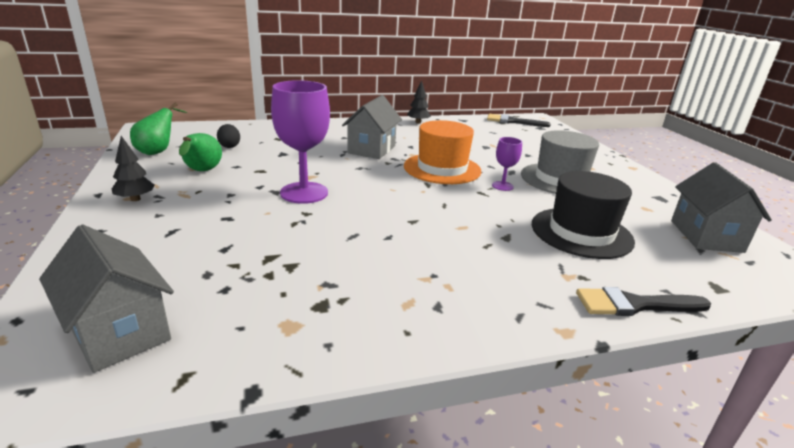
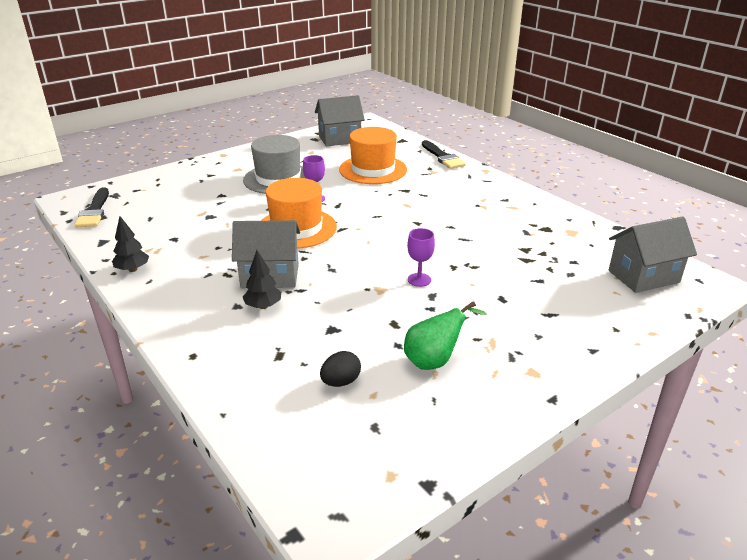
camera: 110 degrees left, 5 degrees up
(119, 332) = (643, 276): grey house -> grey house turned 45 degrees clockwise
(135, 199) = (532, 367): black tree -> black tree (263, 306)
(158, 151) = (412, 435): green pear -> none
(304, 193) = (419, 280): purple goblet -> purple goblet, size x0.49
(581, 232) = (373, 170): black hat -> orange hat

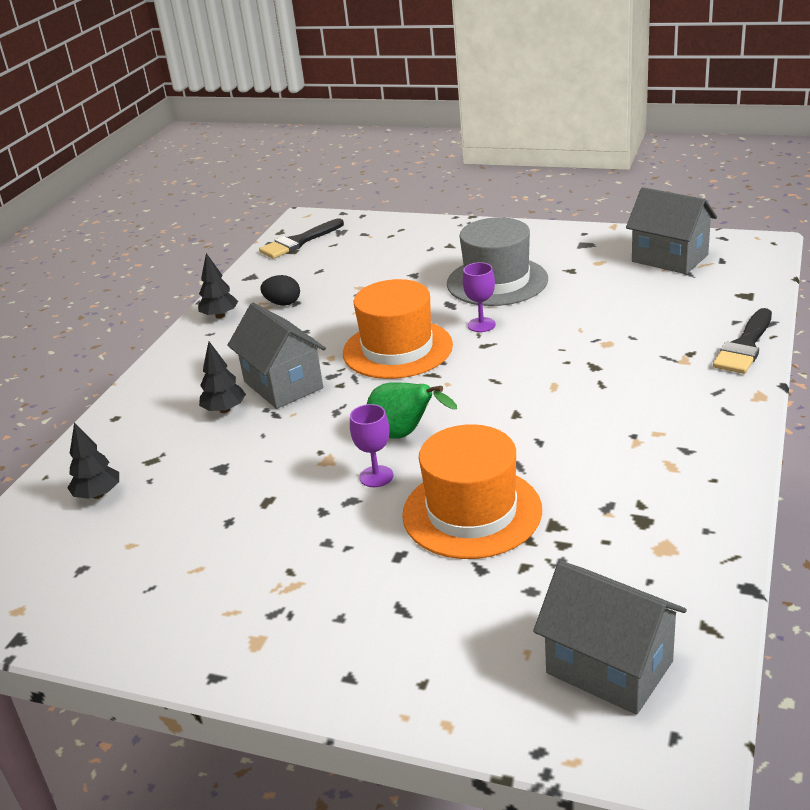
camera: 60 degrees right, 0 degrees up
(289, 393) = (98, 494): none -> black tree
(341, 382) = (136, 516): black egg -> black egg (283, 303)
(373, 170) = (617, 320): orange hat -> orange hat (472, 512)
(434, 361) = (219, 558): green pear -> green pear (405, 435)

